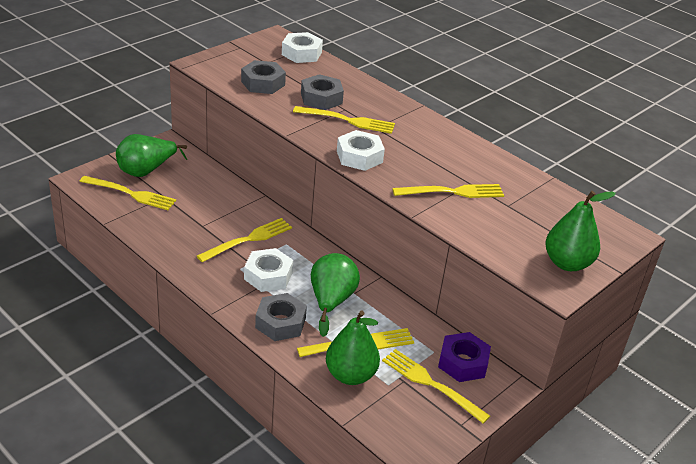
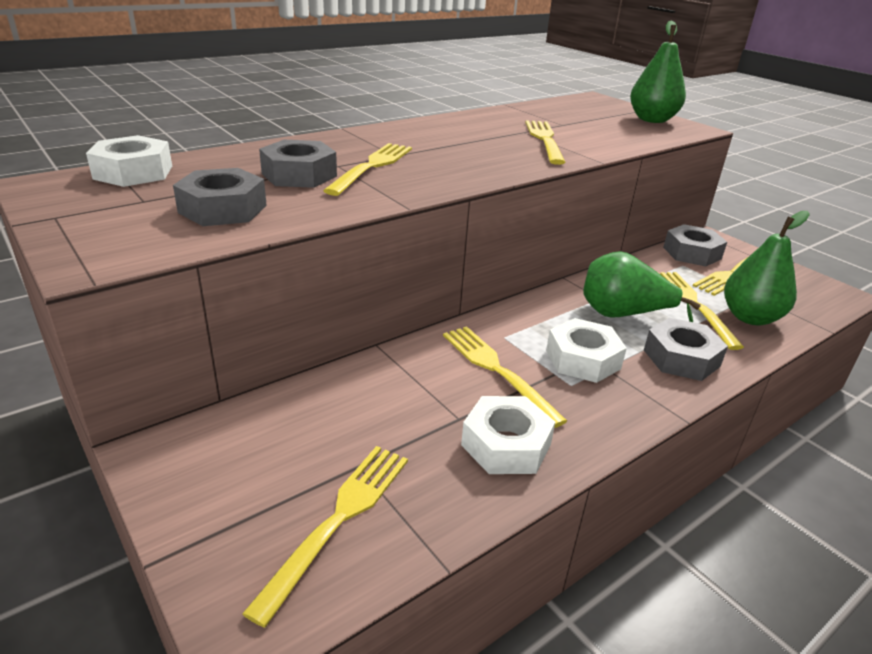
camera: 80 degrees left, 5 degrees down
(146, 171) = (253, 491): green pear -> none
(359, 157) = (471, 171): white nut -> white nut (506, 445)
(463, 363) = (691, 253): purple nut -> grey nut

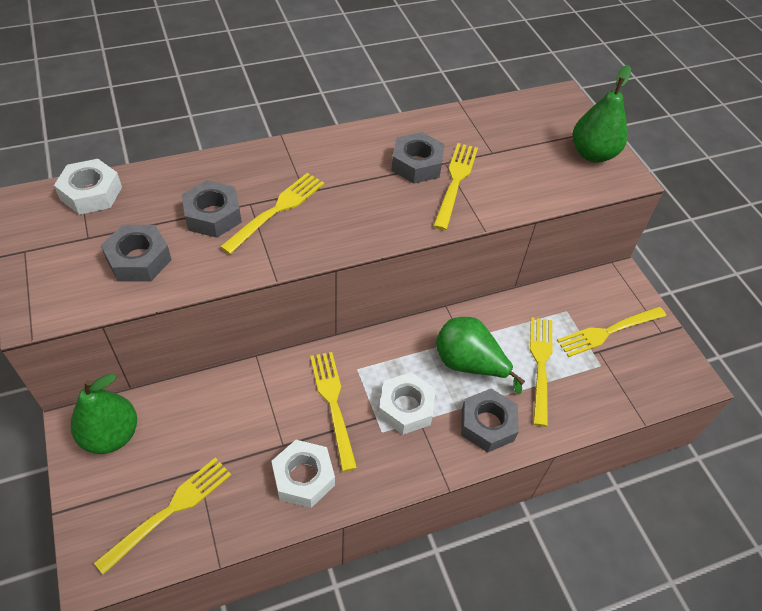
camera: 15 degrees right, 20 degrees up
(691, 253) = (587, 296): grey nut -> grey nut (417, 164)
(750, 317) = (581, 391): green pear -> green pear (111, 435)

